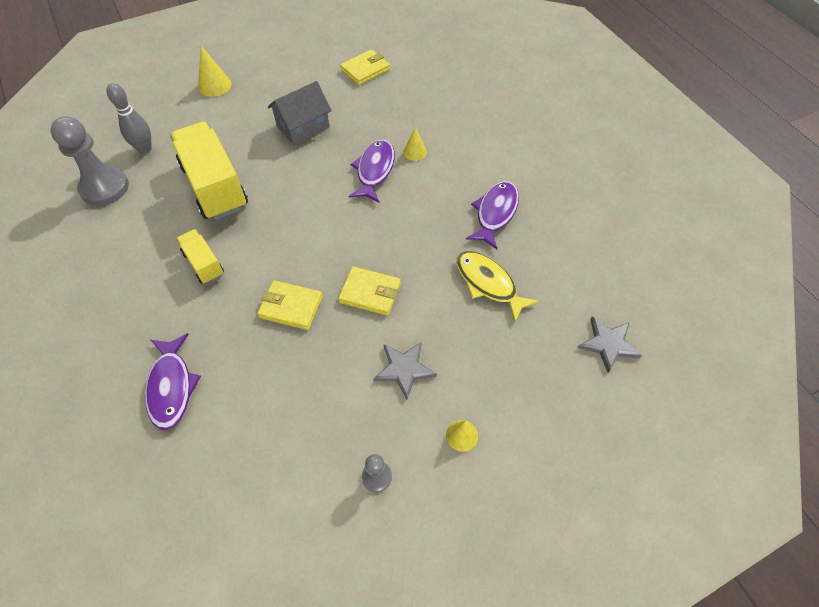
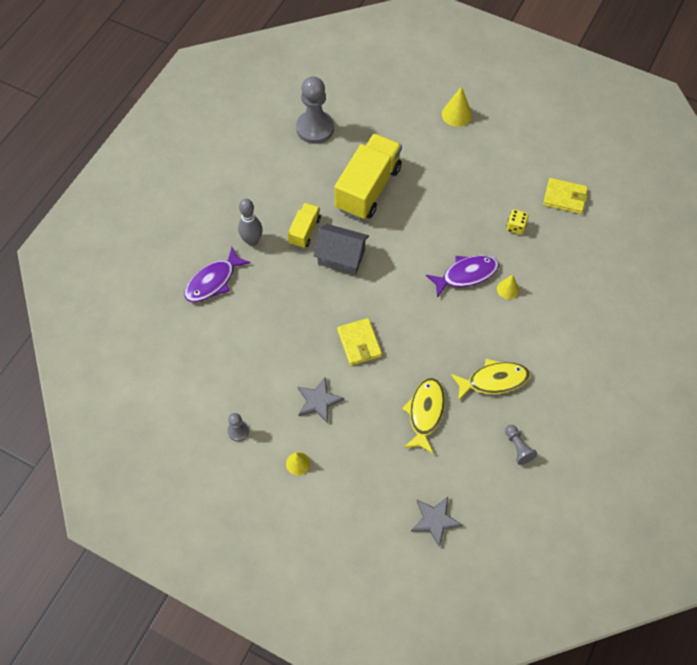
camera: 55 degrees right, 5 degrees up
(145, 149) = (364, 123): grey bowling pin -> grey bowling pin (252, 241)
(291, 307) = (312, 304): yellow wallet -> none
(303, 126) = (467, 199): grey house -> grey house (341, 257)
(361, 113) = (515, 227): none -> yellow dice
(495, 213) = (493, 380): purple fish -> yellow fish
(574, 235) = (518, 447): none -> grey pawn

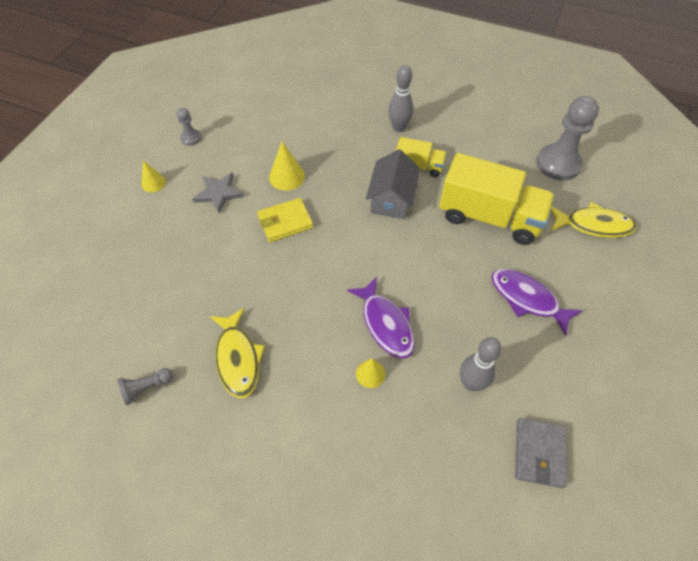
camera: 85 degrees right, 5 degrees down
(213, 281) = (348, 105): purple fish -> purple fish (527, 299)
(425, 413) = (199, 287): yellow fish -> yellow fish (593, 225)
(435, 520) = (72, 302): grey star -> none
(456, 114) = (638, 305): yellow cone -> yellow cone (287, 176)
(515, 227) = (471, 383): yellow dice -> grey bowling pin
(564, 197) = (539, 453): yellow wallet -> grey wallet

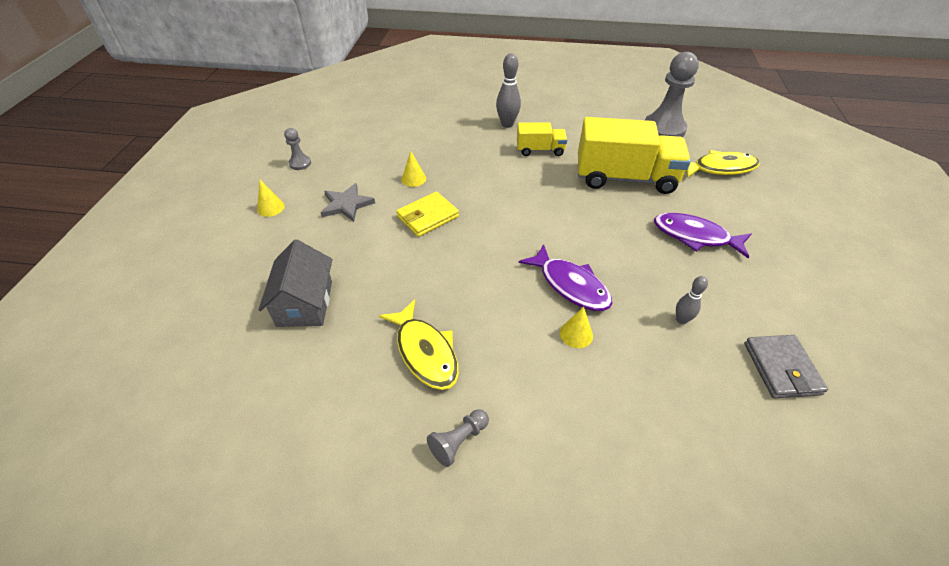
camera: 15 degrees left, 10 degrees down
(146, 388) = (326, 407): grey pawn -> grey pawn (459, 441)
(287, 176) = (413, 179): yellow cone -> yellow cone, size x0.66
(391, 199) = (526, 180): grey house -> grey house (305, 303)
(471, 383) = (681, 320): grey bowling pin -> grey bowling pin, size x0.61

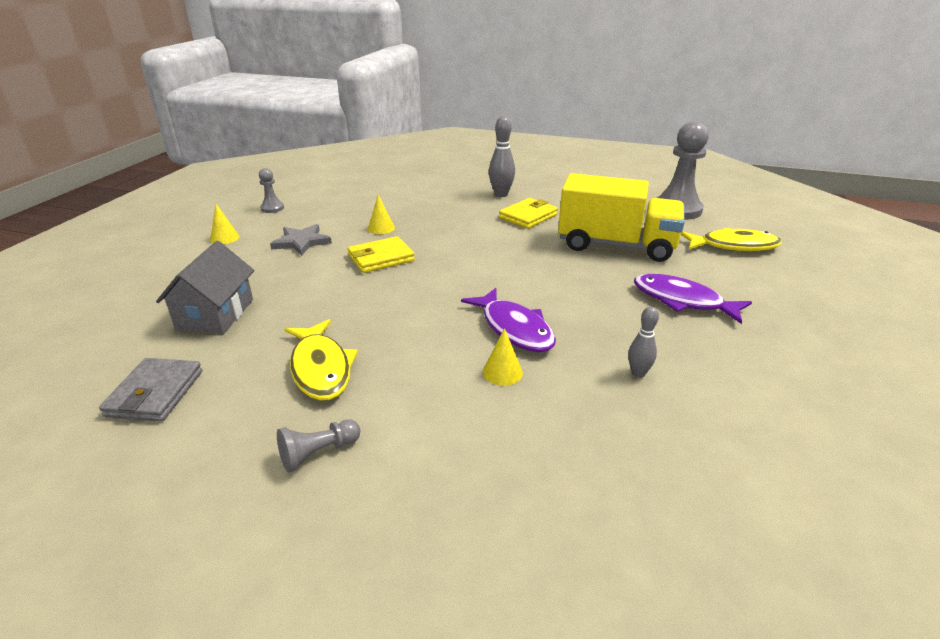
camera: 10 degrees right, 15 degrees down
(540, 150) = (528, 216): yellow truck -> yellow wallet
(781, 368) = (755, 435): grey wallet -> grey wallet (155, 393)

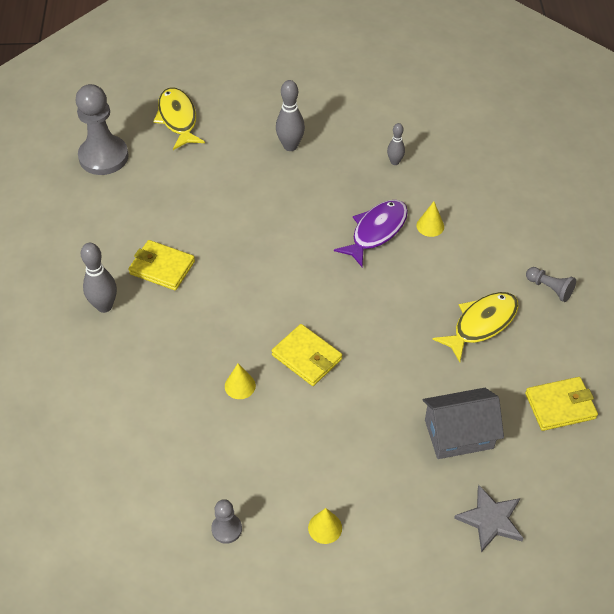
camera: 110 degrees left, 20 degrees up
(155, 393) = (560, 406): grey wallet -> yellow wallet
(301, 242) = (302, 444): grey star -> grey star (490, 520)
(616, 245) = (207, 192): yellow truck -> none
(682, 301) = (290, 146): purple fish -> grey bowling pin

